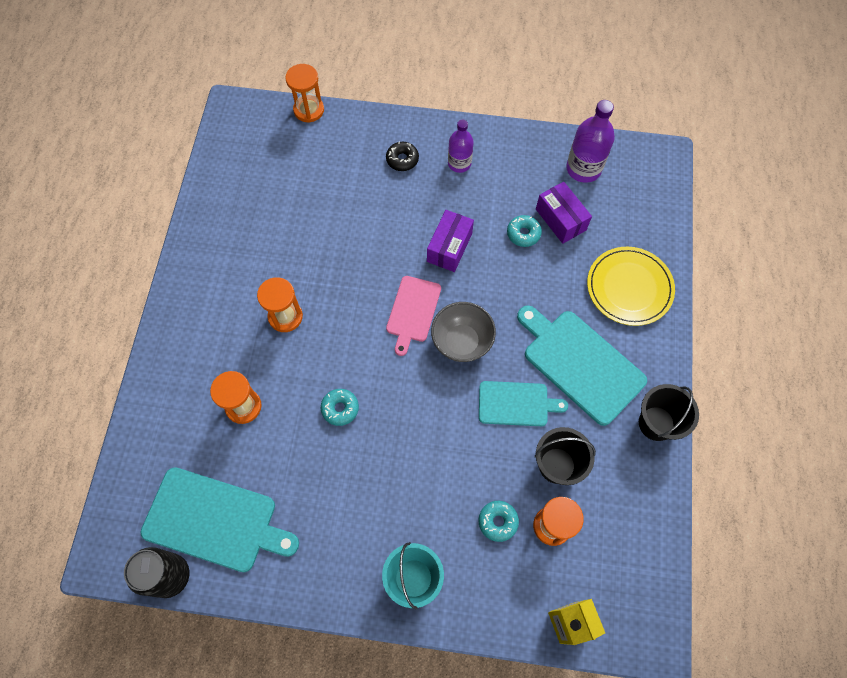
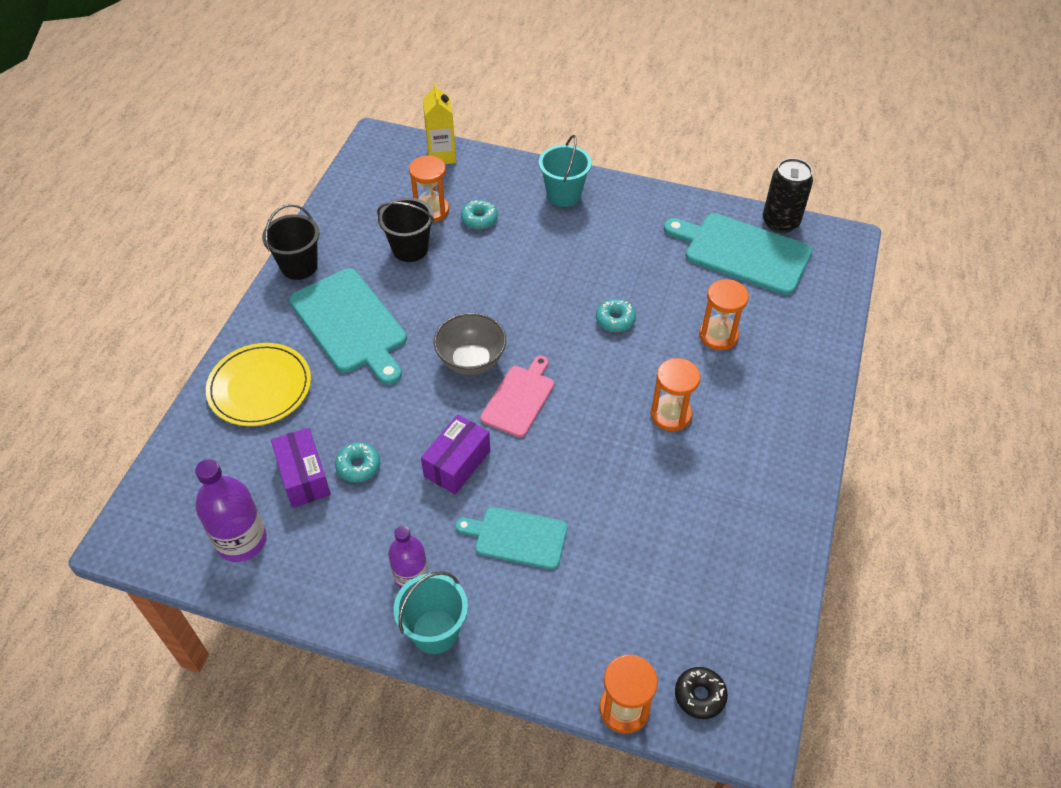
camera: 170 degrees left, 15 degrees down
(402, 159) = (492, 596): black donut -> black donut (699, 695)
(434, 134) = (435, 631): none -> turquoise bucket
(516, 403) = (431, 299): turquoise cutting board -> turquoise cutting board (517, 537)

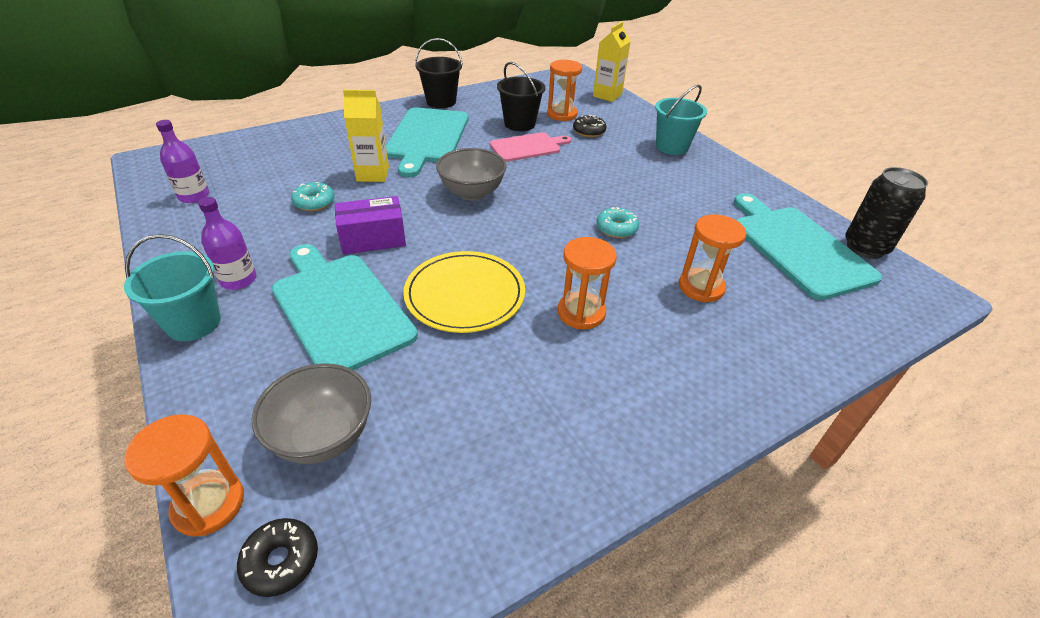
camera: 40 degrees right, 10 degrees down
(241, 540) = (194, 196): purple bottle -> purple bottle, size x0.66
(260, 387) = (330, 138): yellow plate -> yellow plate (465, 294)
(304, 476) = (277, 188): purple box -> none
(363, 400) = (373, 174): none -> yellow carton
(479, 219) = (589, 131): turquoise donut -> black donut
(517, 537) = (339, 308): turquoise cutting board -> turquoise cutting board, size x1.64
(519, 398) = (473, 230): pink cutting board -> pink cutting board (527, 147)
(630, 622) = (323, 437): none -> grey bowl

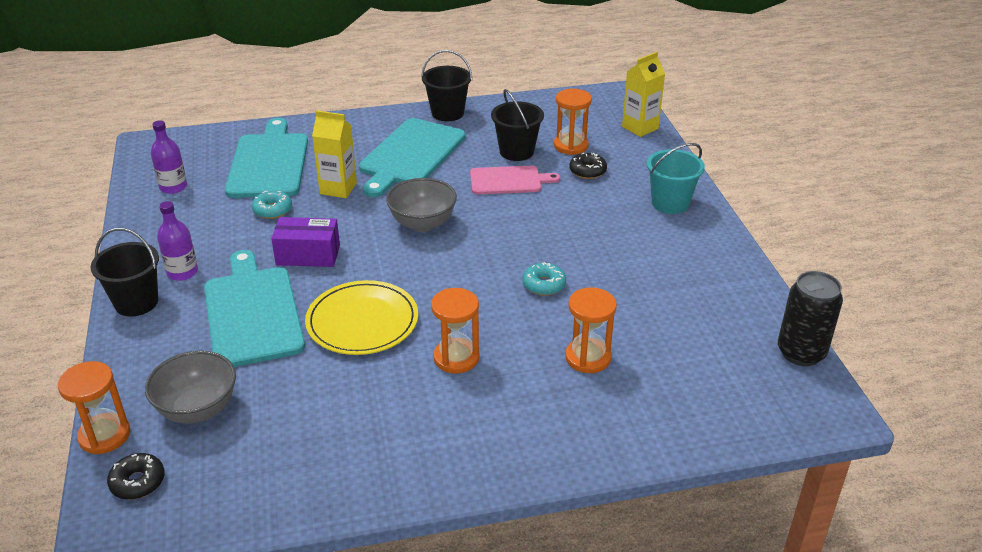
camera: 20 degrees right, 5 degrees down
(194, 323) = (136, 302): turquoise bucket -> black bucket
(797, 248) = (723, 338): turquoise cutting board -> turquoise cutting board (268, 163)

